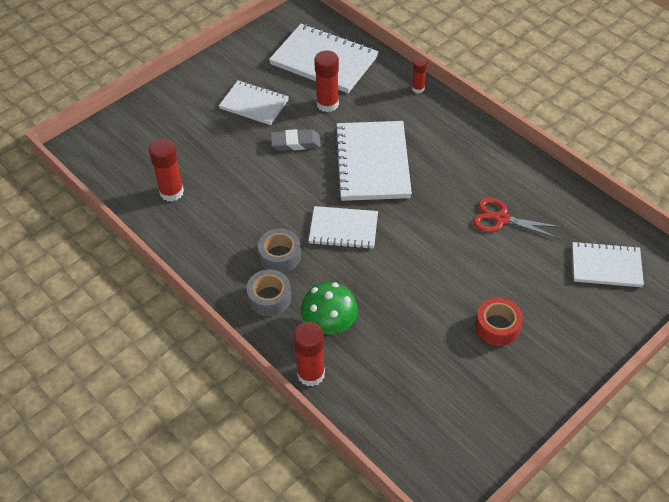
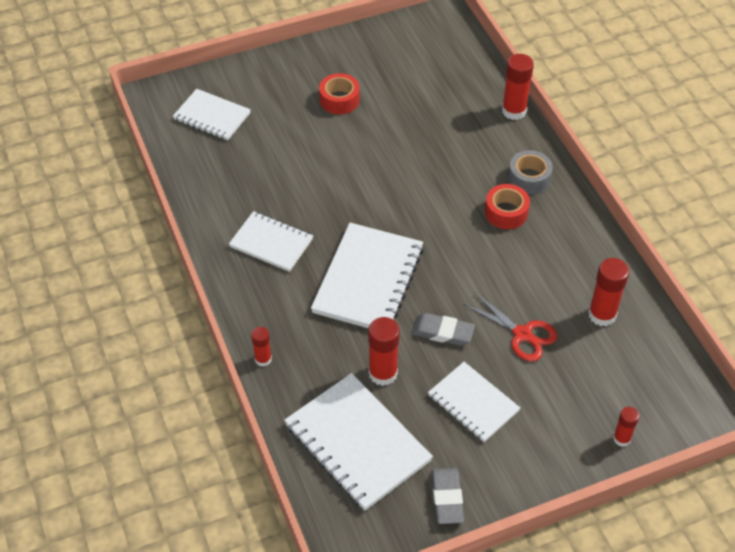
camera: 160 degrees left, 0 degrees up
(140, 112) = (621, 439): none -> red glue stick
(251, 49) = (447, 498): none -> grey eraser
(280, 256) = (506, 212): grey tape -> red tape
(329, 324) = (482, 142): green mushroom -> none
(343, 229) = (432, 219): white notebook -> white notebook (271, 243)
(501, 219) = (274, 182): red scissors -> red scissors (522, 334)

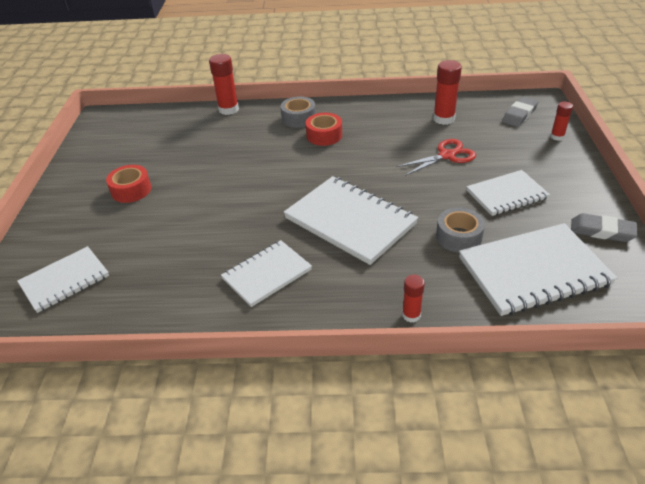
camera: 65 degrees left, 10 degrees down
(383, 373) = (458, 237): red glue stick -> grey tape
(442, 332) = (427, 193): grey eraser -> grey eraser (519, 115)

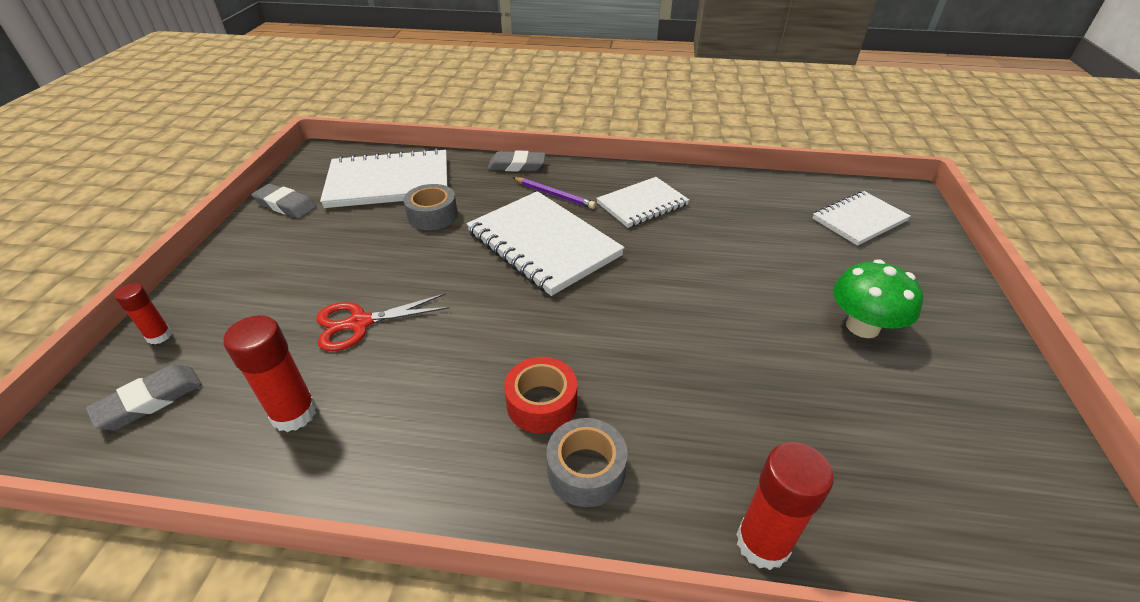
camera: 175 degrees left, 0 degrees up
(131, 190) = (862, 326): red tape -> green mushroom
(355, 275) = (554, 195): none -> purple pencil
(411, 315) = (517, 165): red glue stick -> grey eraser
(507, 195) = (337, 253): white notebook -> none

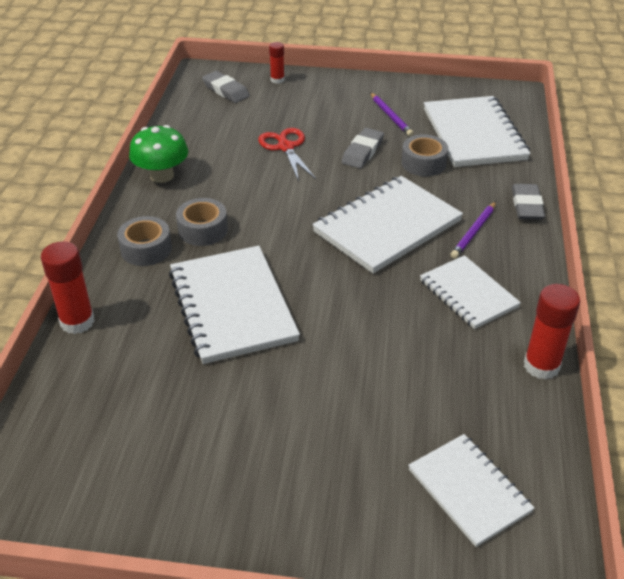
camera: 90 degrees right, 0 degrees up
(286, 205) = (426, 92): grey eraser -> grey eraser (362, 152)
(294, 413) = (209, 137): red glue stick -> red glue stick (541, 366)
(325, 233) = (391, 116): none -> purple pencil
(541, 403) = (203, 230): red tape -> grey tape
(691, 363) = (232, 306): none -> white notebook
(862, 326) = (269, 433): green mushroom -> green mushroom (162, 175)

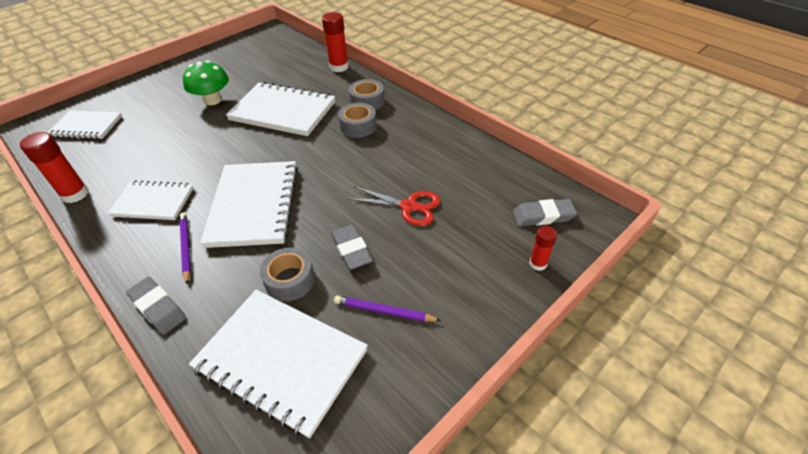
camera: 130 degrees right, 5 degrees up
(162, 175) = (437, 132): green mushroom -> green mushroom (213, 100)

